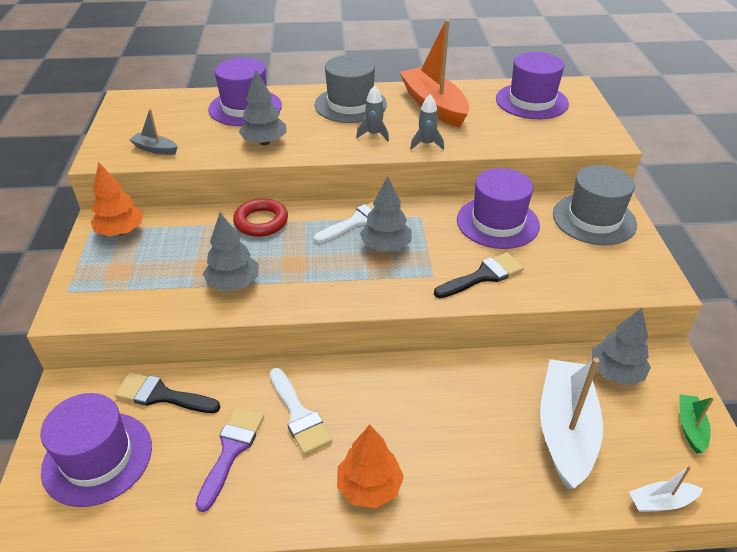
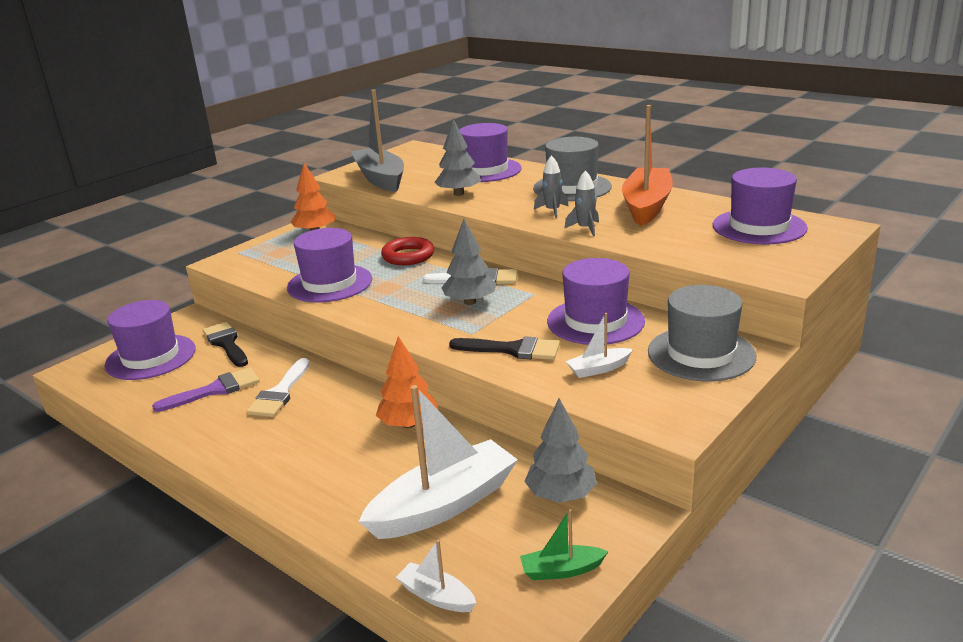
camera: 45 degrees right, 15 degrees down
(155, 149) = (380, 179): grey boat -> grey boat, size x2.17
(233, 283) = (329, 283): grey tree -> purple hat
(369, 487) = (254, 453): orange tree -> orange tree (409, 424)
(558, 263) = (598, 369): none -> white boat
(690, 427) = (561, 570): green boat -> green boat turned 150 degrees counterclockwise

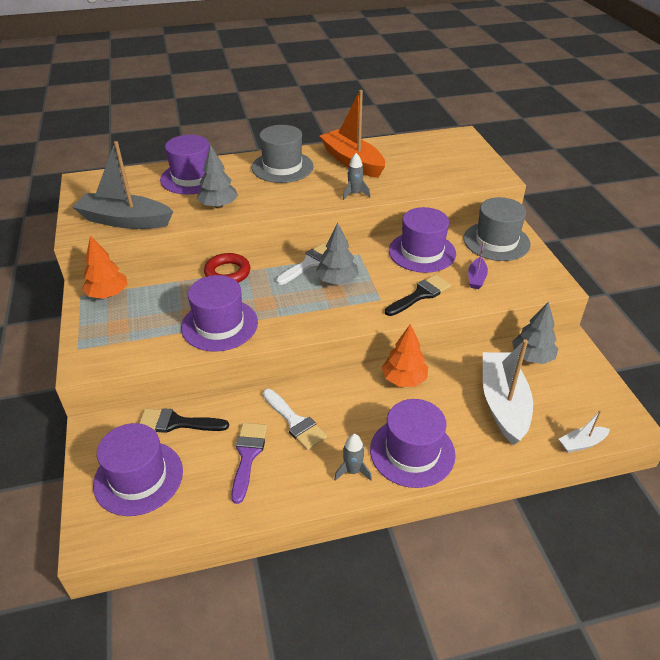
camera: 55 degrees left, 15 degrees up
(552, 211) = (309, 190): grey rocket -> grey rocket (352, 471)
(561, 570) = (593, 388): green boat -> none
(598, 369) = (476, 278): white boat -> purple boat
(759, 227) = (431, 151): purple hat -> purple hat (412, 452)

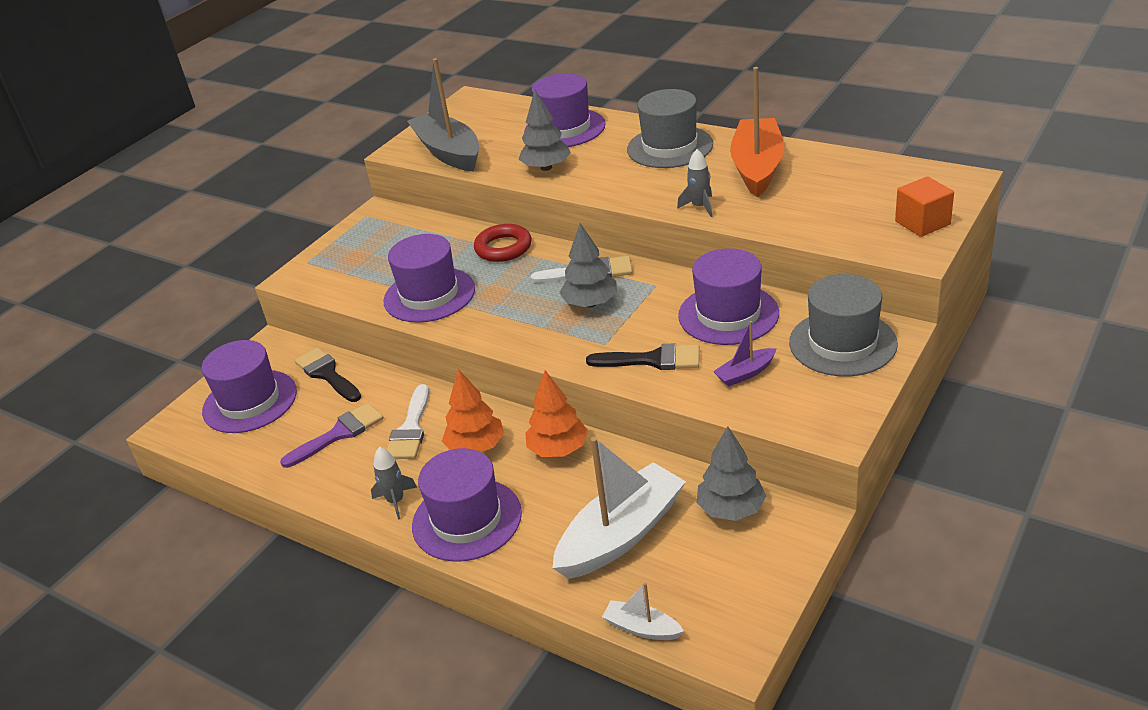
camera: 50 degrees right, 5 degrees down
(108, 294) = (385, 224): orange tree -> orange tree (476, 447)
(478, 162) = (922, 223): none -> orange cube

